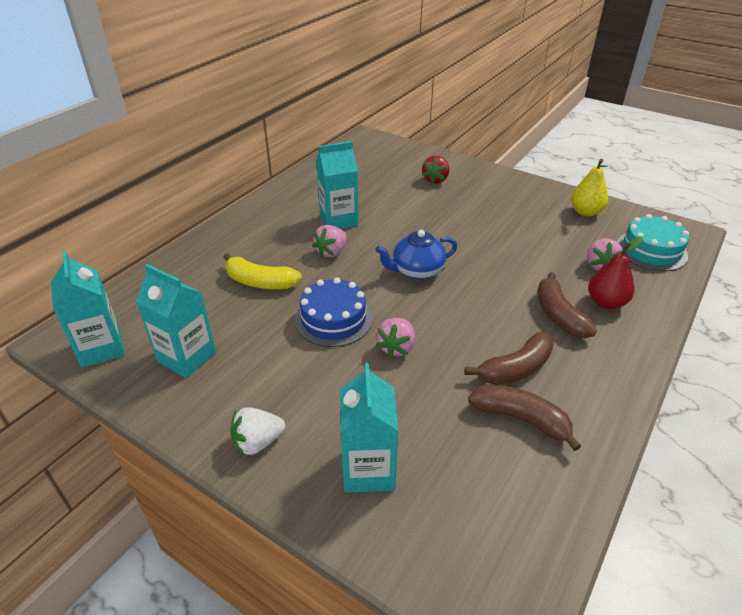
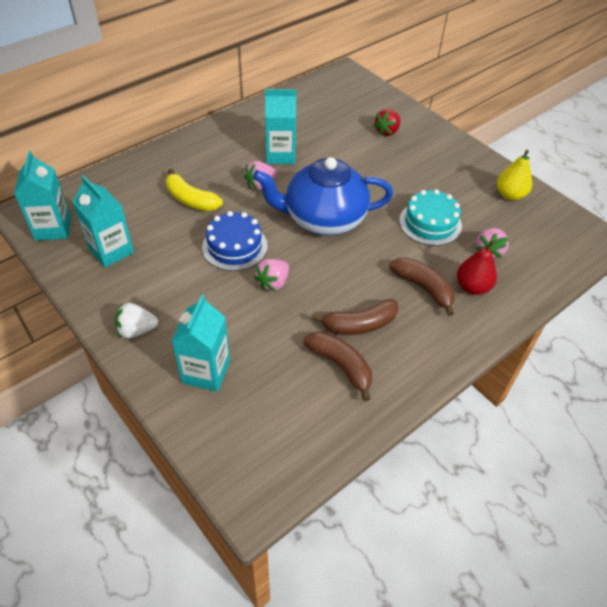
camera: 15 degrees right, 10 degrees up
(417, 271) = (324, 219): blue teapot -> blue teapot, size x1.75
(558, 315) = (423, 288): brown banana -> brown banana turned 135 degrees clockwise
(651, 250) = (548, 247): turquoise cake -> turquoise cake (430, 223)

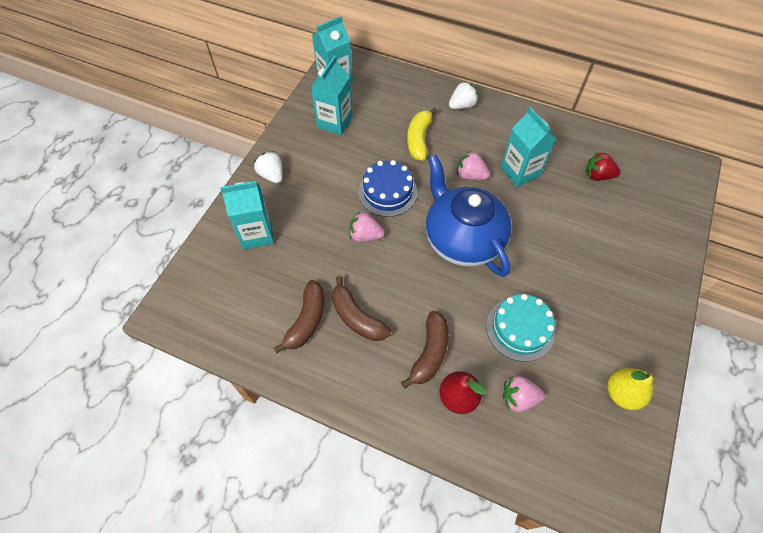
camera: 65 degrees right, 10 degrees up
(177, 156) = (462, 105): none -> white strawberry
(387, 131) = (627, 240): red strawberry -> red strawberry (598, 176)

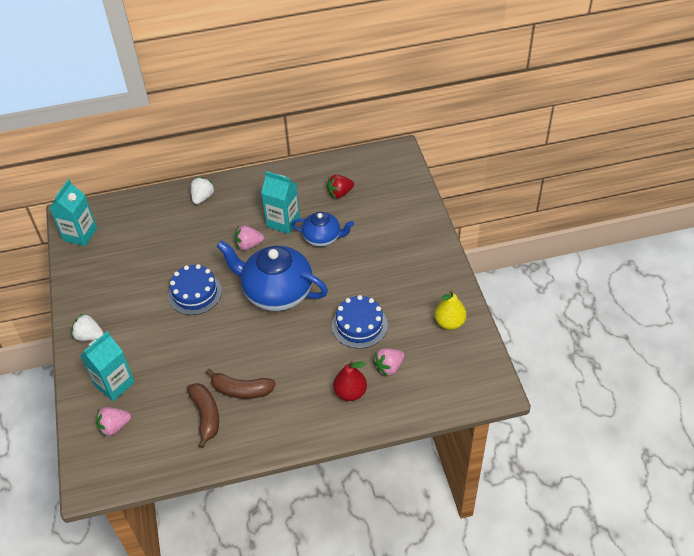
camera: 35 degrees left, 10 degrees down
(334, 122) = (108, 267): turquoise carton -> none
(365, 236) = (202, 333): pink strawberry -> pink strawberry (114, 426)
(419, 139) = (188, 241): yellow banana -> none
(429, 353) = (311, 379): brown banana -> none
(520, 329) = (359, 325): turquoise cake -> blue cake
(547, 211) = (322, 238): none -> blue teapot

